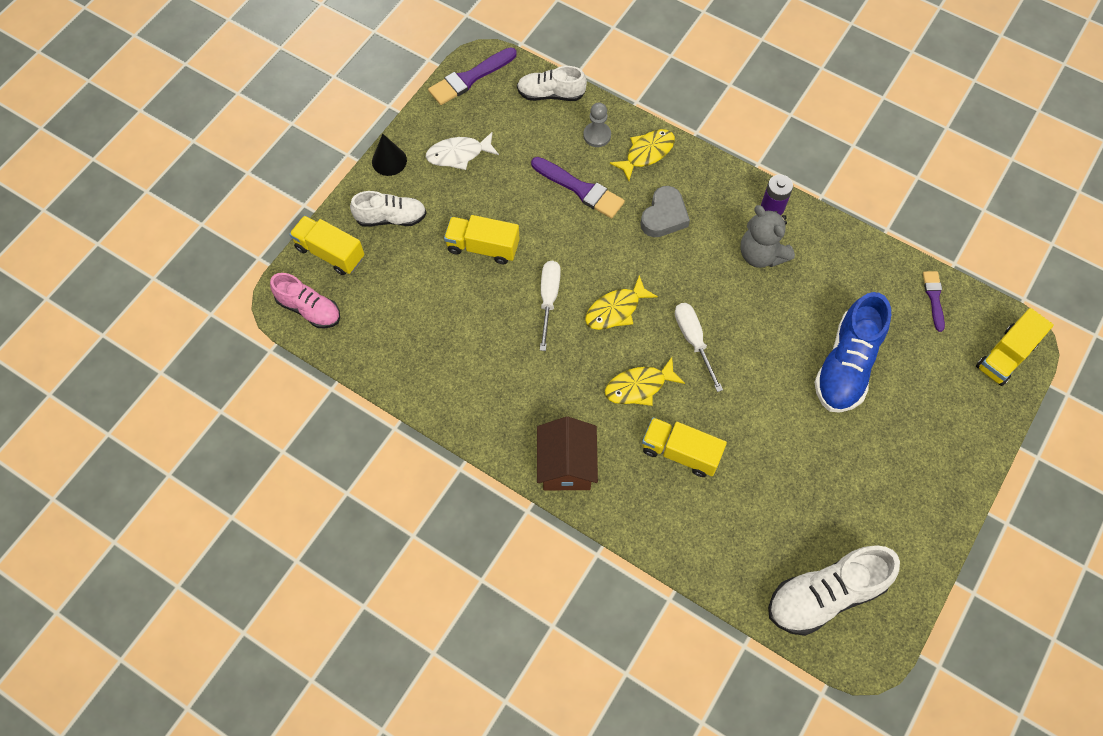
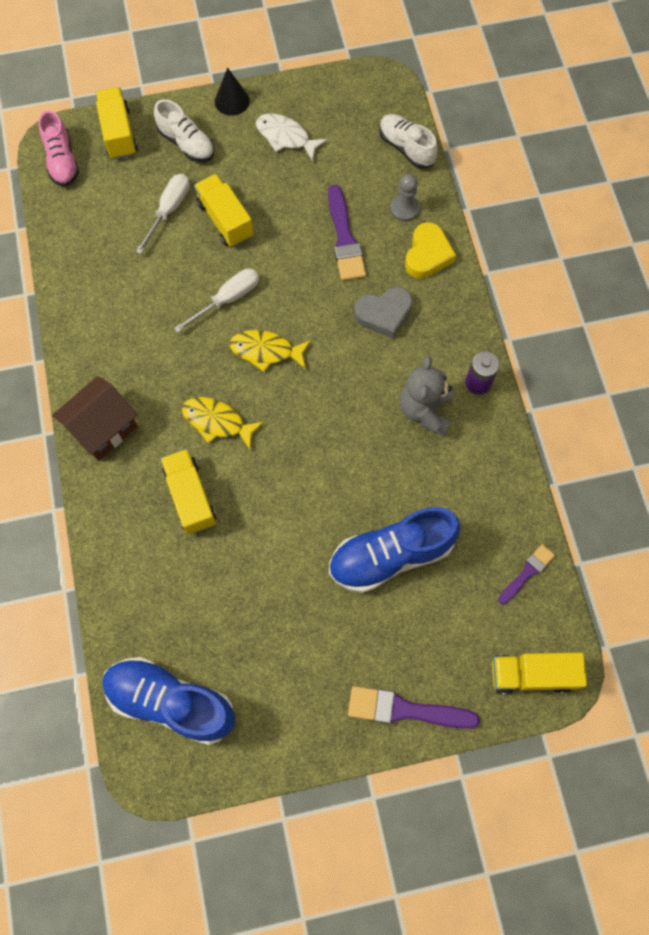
camera: 45 degrees right, 5 degrees up
(470, 78) = (359, 86): purple brush -> purple brush (406, 710)
(647, 153) = (427, 255): yellow fish -> yellow heart
(693, 341) = (295, 426): white screwdriver -> white screwdriver (169, 210)
(825, 595) = (171, 702): white shoe -> blue shoe

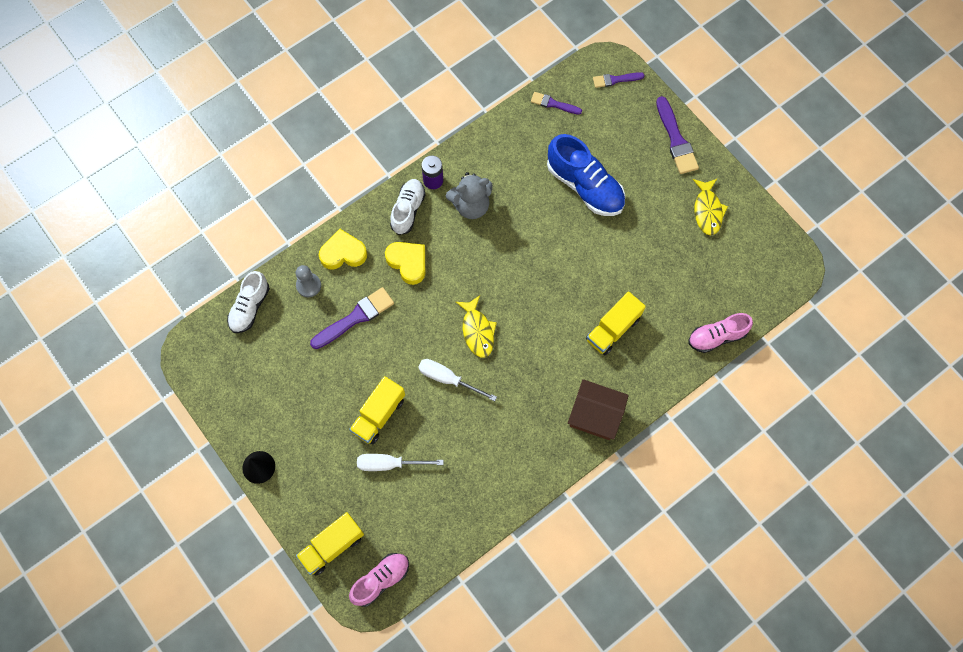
camera: 115 degrees left, 0 degrees up
(115, 614) = (717, 337): none -> pink shoe
(171, 702) = (749, 274): blue shoe -> none
(186, 143) = (318, 483): white shoe -> white shoe (408, 210)
(217, 422) = (549, 338): yellow fish -> yellow fish (707, 211)
(285, 137) = (278, 405): white fish -> none
(384, 314) = (408, 263): grey heart -> yellow heart
(532, 674) = (615, 80): yellow truck -> purple brush

